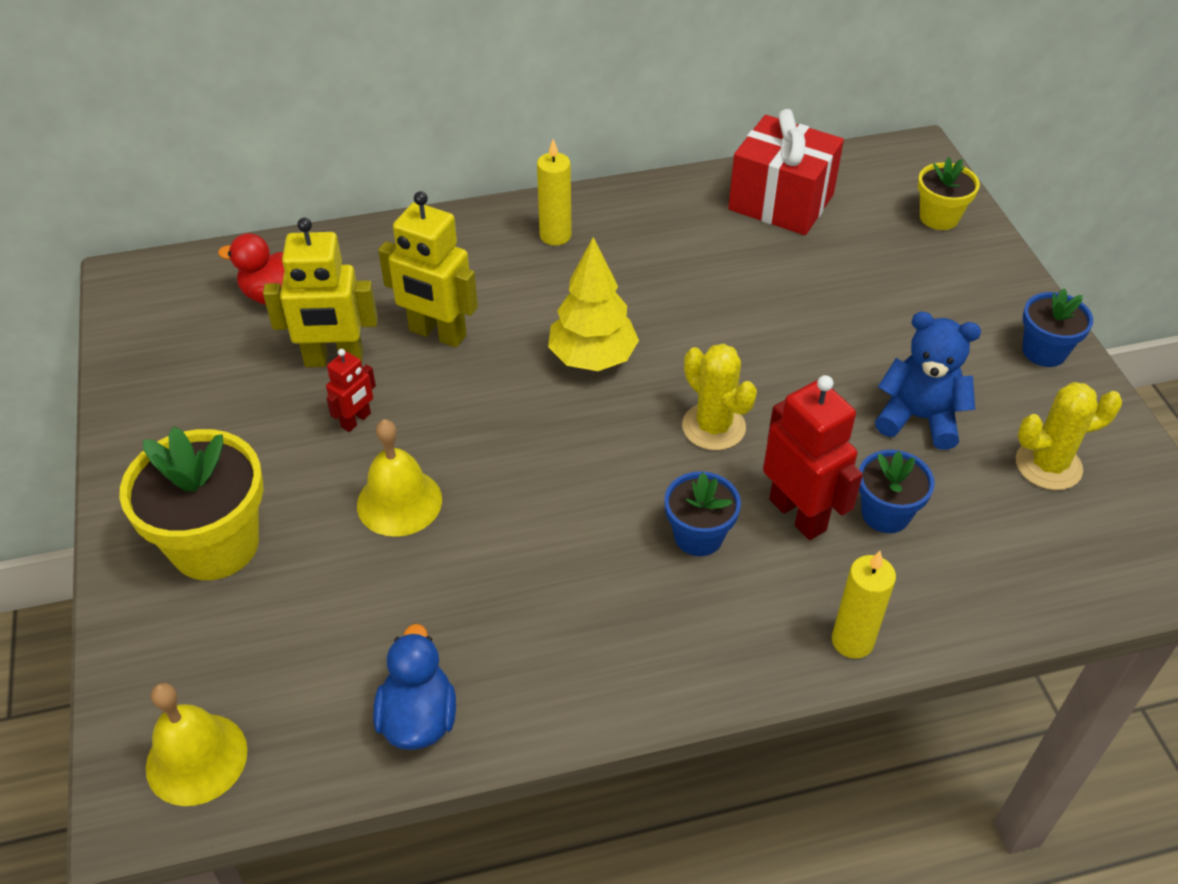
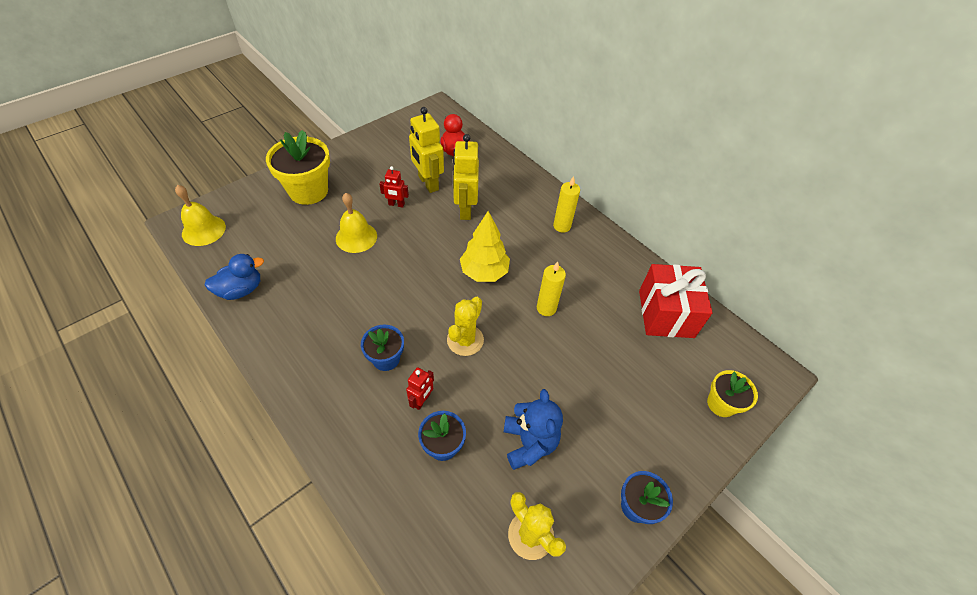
camera: 60 degrees right, 5 degrees up
(798, 514) = (422, 400): red robot -> red robot, size x0.54
(852, 641) = (343, 455): yellow candle -> yellow candle (546, 308)

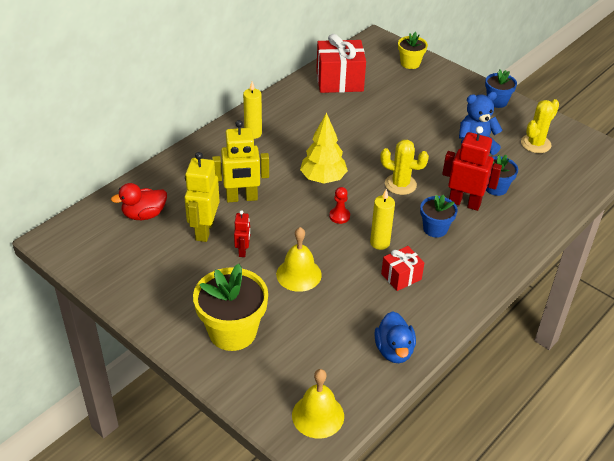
camera: 95 degrees left, 10 degrees down
(241, 290) = (394, 350): blue duck -> blue duck turned 150 degrees counterclockwise
(327, 313) = (401, 276): none -> red gift
(422, 400) = (464, 203): red robot -> red robot, size x1.86
(425, 277) = (339, 216): none -> red pawn
(428, 183) = (204, 230): yellow robot -> yellow robot turned 135 degrees clockwise
(546, 308) = (353, 141): yellow candle -> yellow candle (380, 243)

